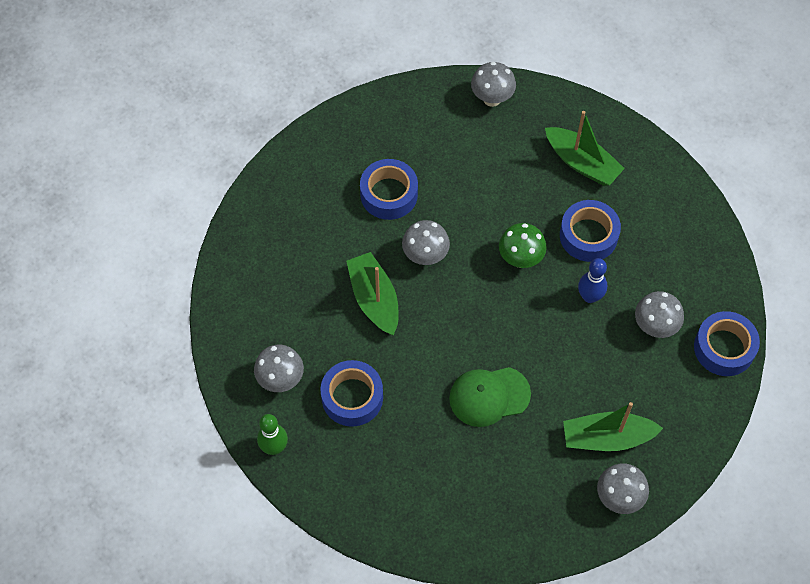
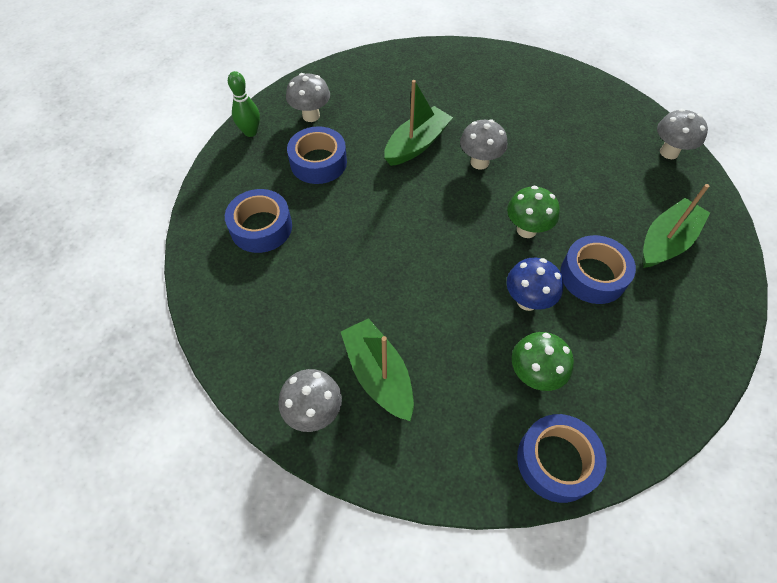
camera: 65 degrees right, 5 degrees down
(389, 194) = (519, 120): blue tape -> blue tape (261, 227)
(489, 396) = (370, 256): green cap -> none
(582, 163) = (666, 242): green boat -> green boat turned 150 degrees counterclockwise
(589, 296) = (527, 301): blue bowling pin -> blue mushroom
(655, 327) = (534, 375): grey mushroom -> green mushroom

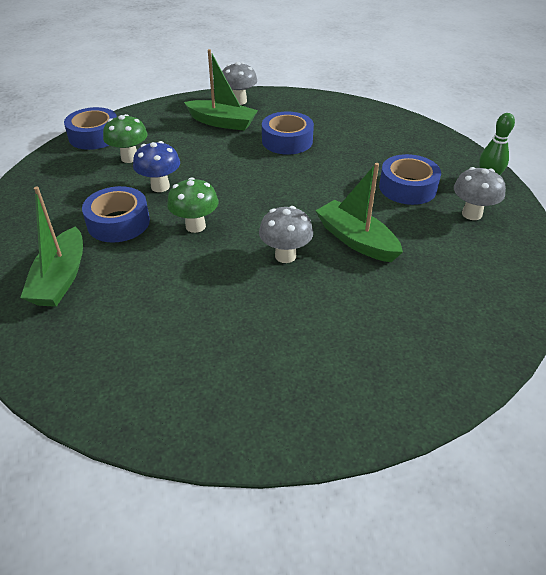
camera: 140 degrees right, 15 degrees down
(261, 227) = (379, 140): blue tape -> blue tape (287, 141)
(416, 144) = (356, 240): green boat -> green boat turned 135 degrees clockwise
(669, 152) = (87, 383): grey mushroom -> none

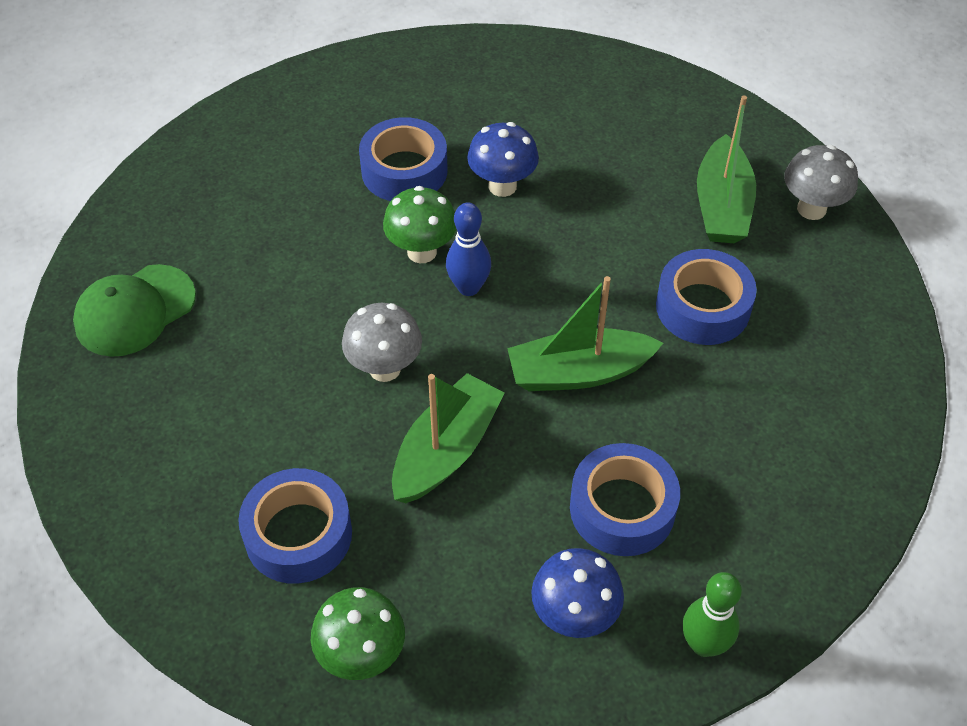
camera: 75 degrees right, 10 degrees up
(61, 278) = (283, 157): green boat -> green boat (579, 372)
(94, 136) = (605, 71): blue tape -> blue tape (298, 534)
(129, 158) = (563, 129): green mushroom -> green mushroom (362, 656)
(171, 385) = (135, 311): none -> green cap
(235, 212) = (468, 287): none -> blue bowling pin
(471, 214) = (574, 616): grey mushroom -> blue mushroom

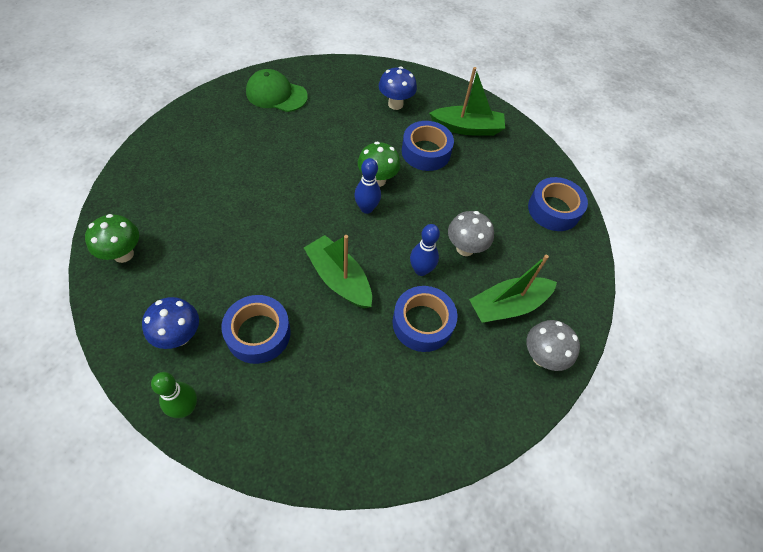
camera: 55 degrees right, 5 degrees up
(298, 534) = (181, 202): blue tape -> blue tape (553, 210)
(385, 368) = (294, 195): grey mushroom -> grey mushroom (465, 248)
(446, 450) = (257, 240): green boat -> green boat (467, 128)
(502, 186) = (445, 195): blue mushroom -> blue mushroom (395, 104)
(616, 271) = (421, 270): none -> blue bowling pin

